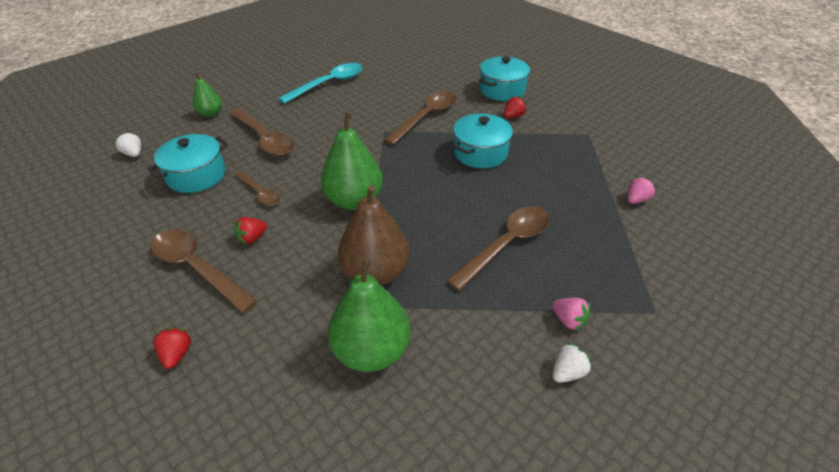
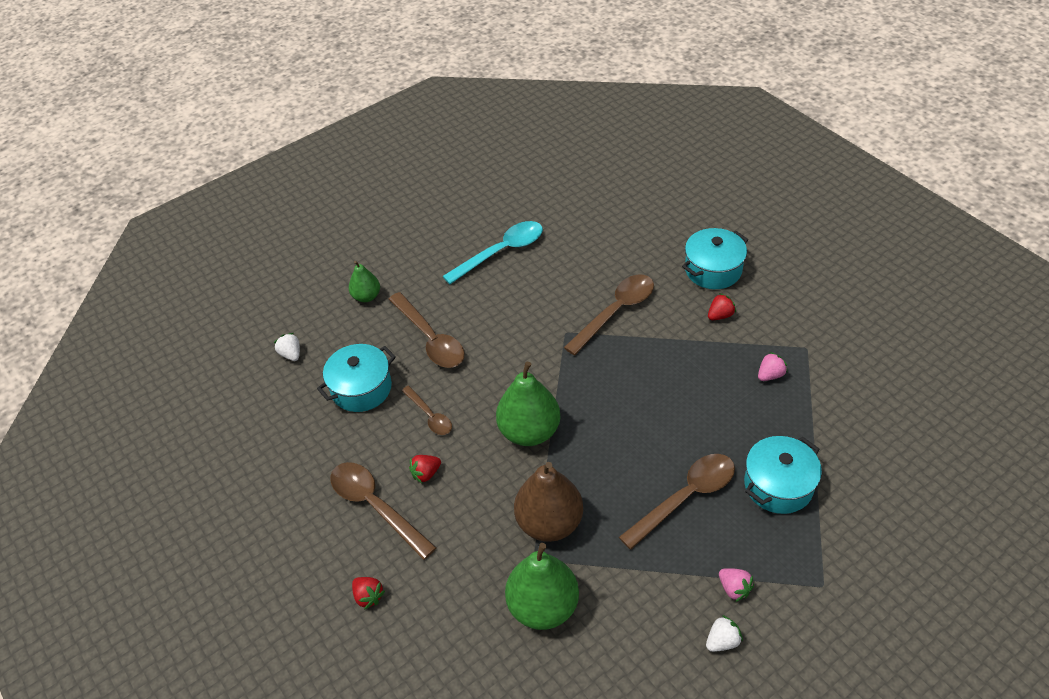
camera: 10 degrees right, 5 degrees up
(177, 354) = (368, 596): red strawberry -> red strawberry turned 135 degrees clockwise
(480, 153) = (673, 371): turquoise pot -> turquoise pot (778, 485)
(636, 200) = (839, 447): pink strawberry -> pink strawberry (770, 375)

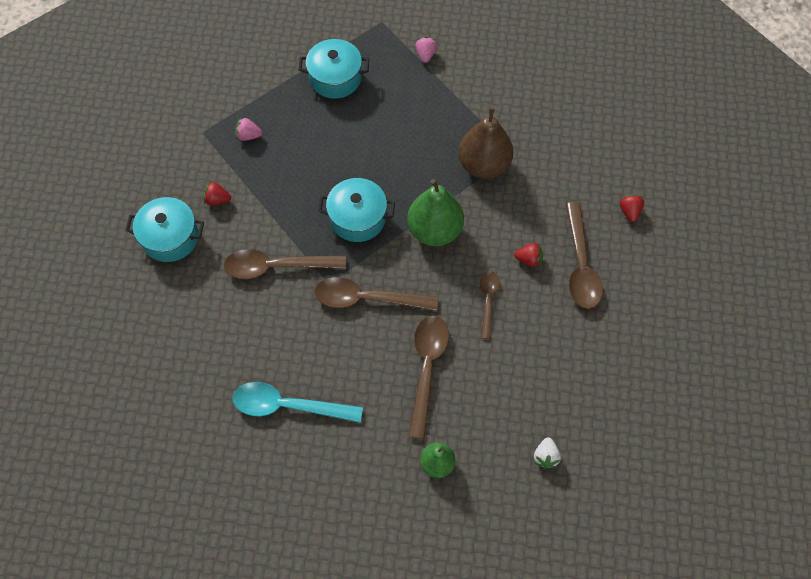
camera: 140 degrees left, 15 degrees up
(361, 388) = (516, 369): turquoise pot -> turquoise pot (357, 218)
(543, 606) = (534, 126): green pear -> none
(685, 497) = (392, 114): brown spoon -> brown spoon (367, 299)
(722, 641) = (461, 41): white strawberry -> none

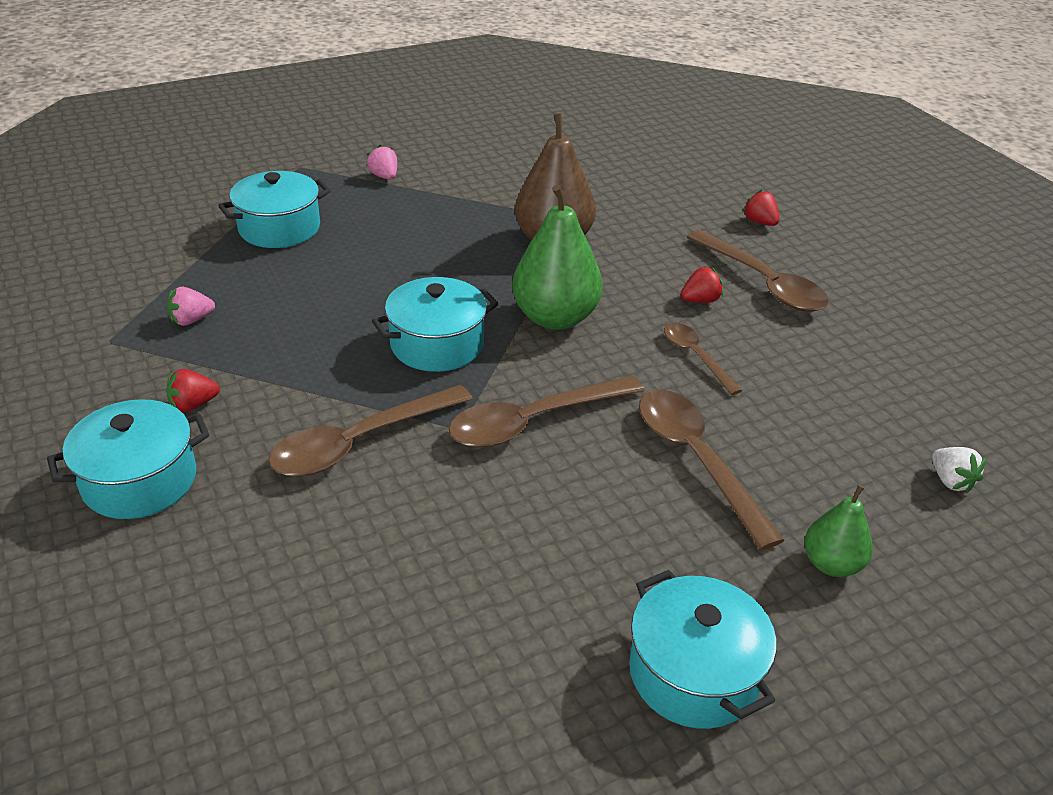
camera: 35 degrees left, 25 degrees down
(288, 406) = (537, 608): turquoise spoon -> none
(327, 476) = (694, 673): none -> turquoise pot

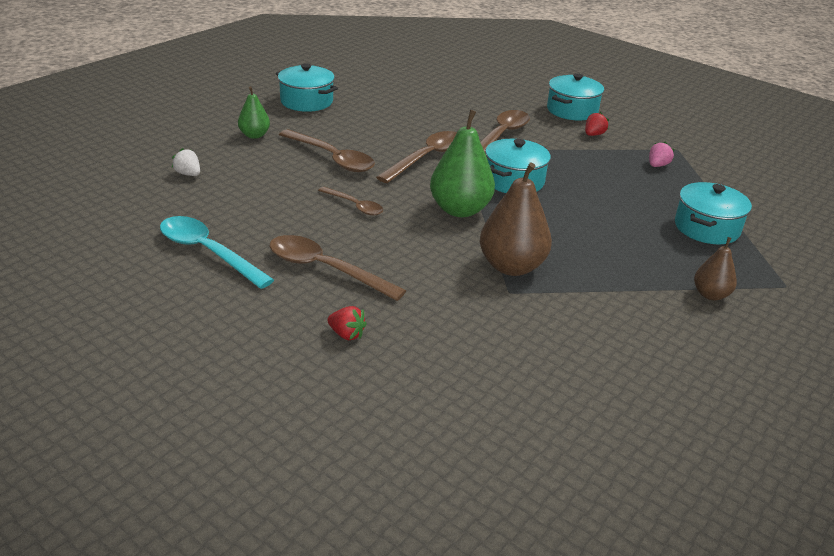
camera: 155 degrees right, 5 degrees down
(384, 176) = (710, 295): pink strawberry -> brown pear
(700, 300) = (369, 243): red strawberry -> none
(902, 333) = (208, 252): none -> turquoise spoon

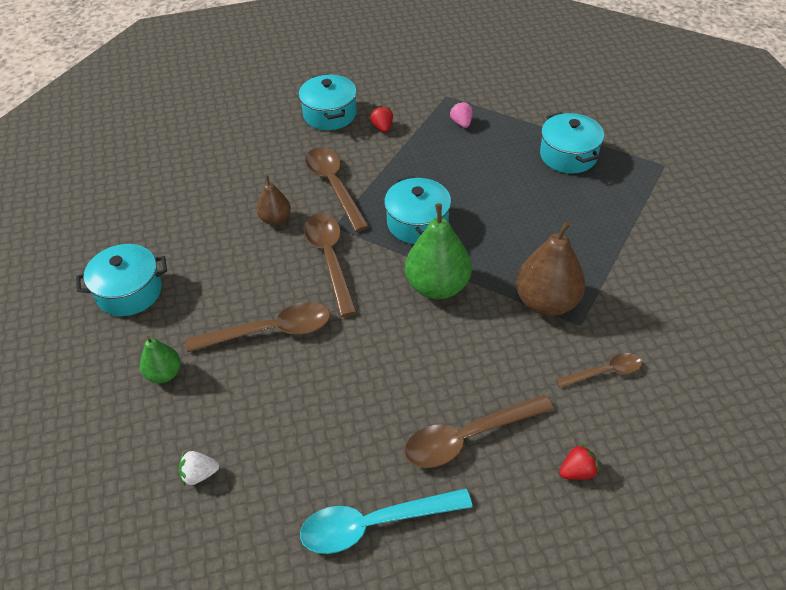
camera: 50 degrees left, 15 degrees up
(355, 206) = (375, 359): brown spoon -> brown spoon (605, 372)
(710, 295) = (652, 210): brown pear -> brown pear (275, 219)

